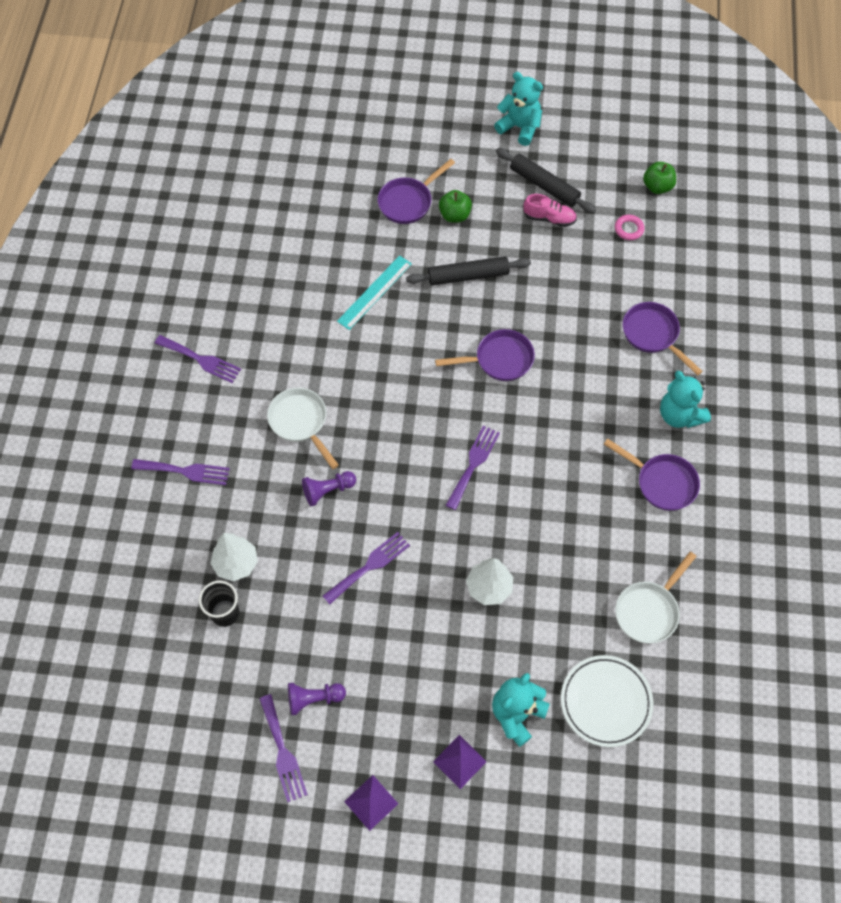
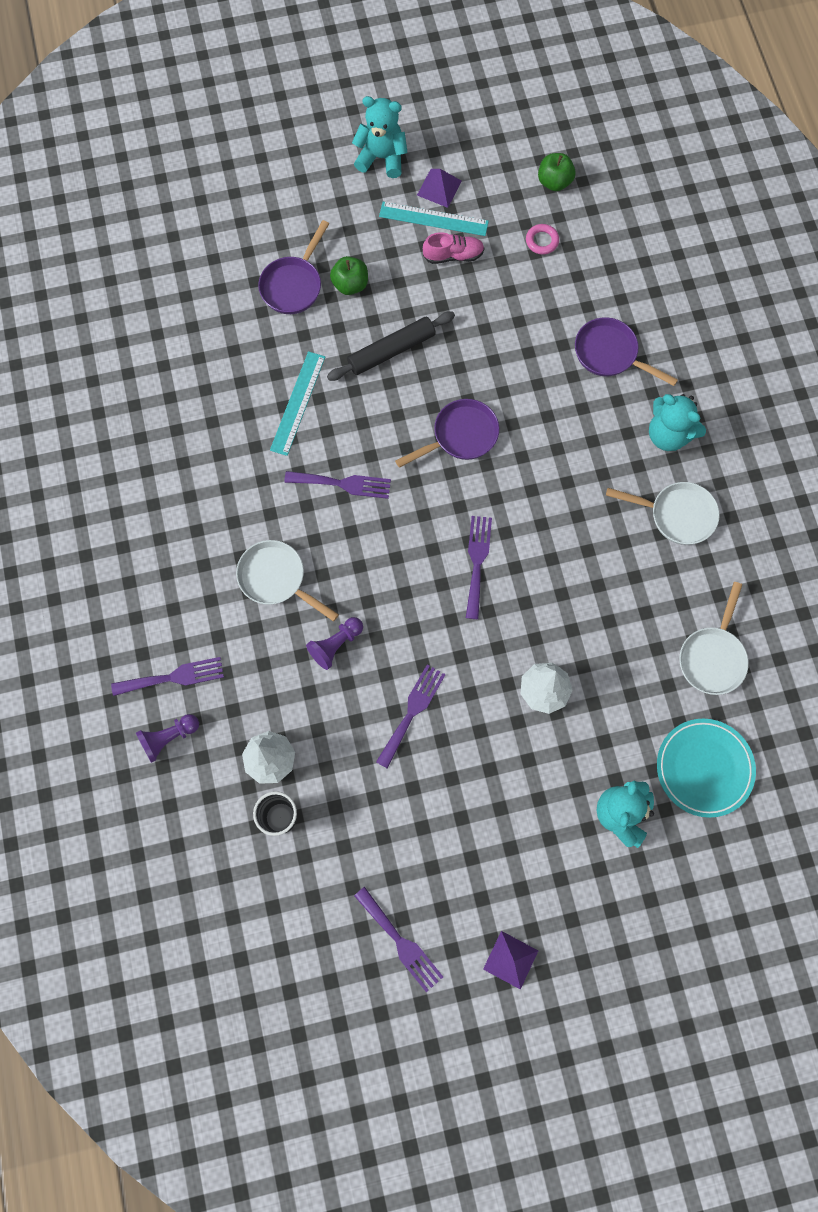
camera: 20 degrees left, 10 degrees up
(201, 360) = (138, 545): purple fork -> purple fork (343, 484)
(314, 699) = (410, 874): purple pawn -> purple pawn (168, 738)
(459, 761) = (583, 884): purple pyramid -> purple pyramid (439, 188)
(544, 185) = (433, 218): black rolling pin -> turquoise ruler
(605, 702) = (704, 768): white plate -> turquoise plate
(662, 482) = (677, 515): purple pan -> white pan

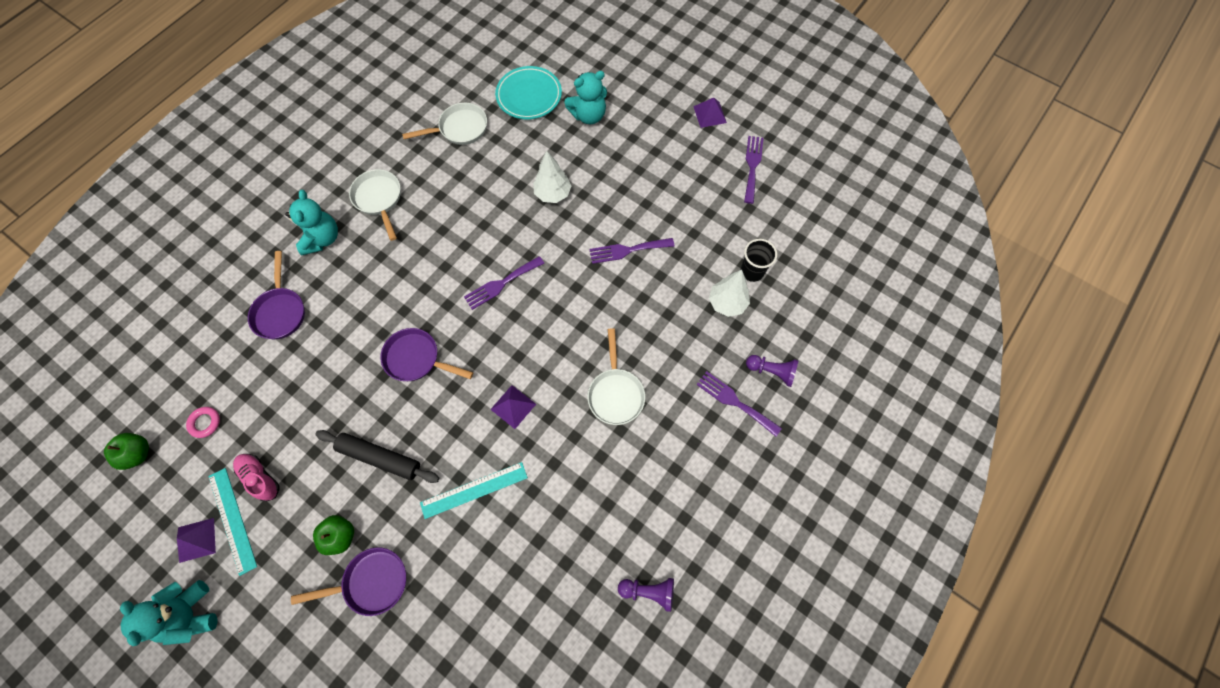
camera: 130 degrees left, 5 degrees down
(335, 645) = (626, 322): purple pawn -> purple pawn (649, 591)
(343, 484) = (513, 406): purple fork -> purple pyramid

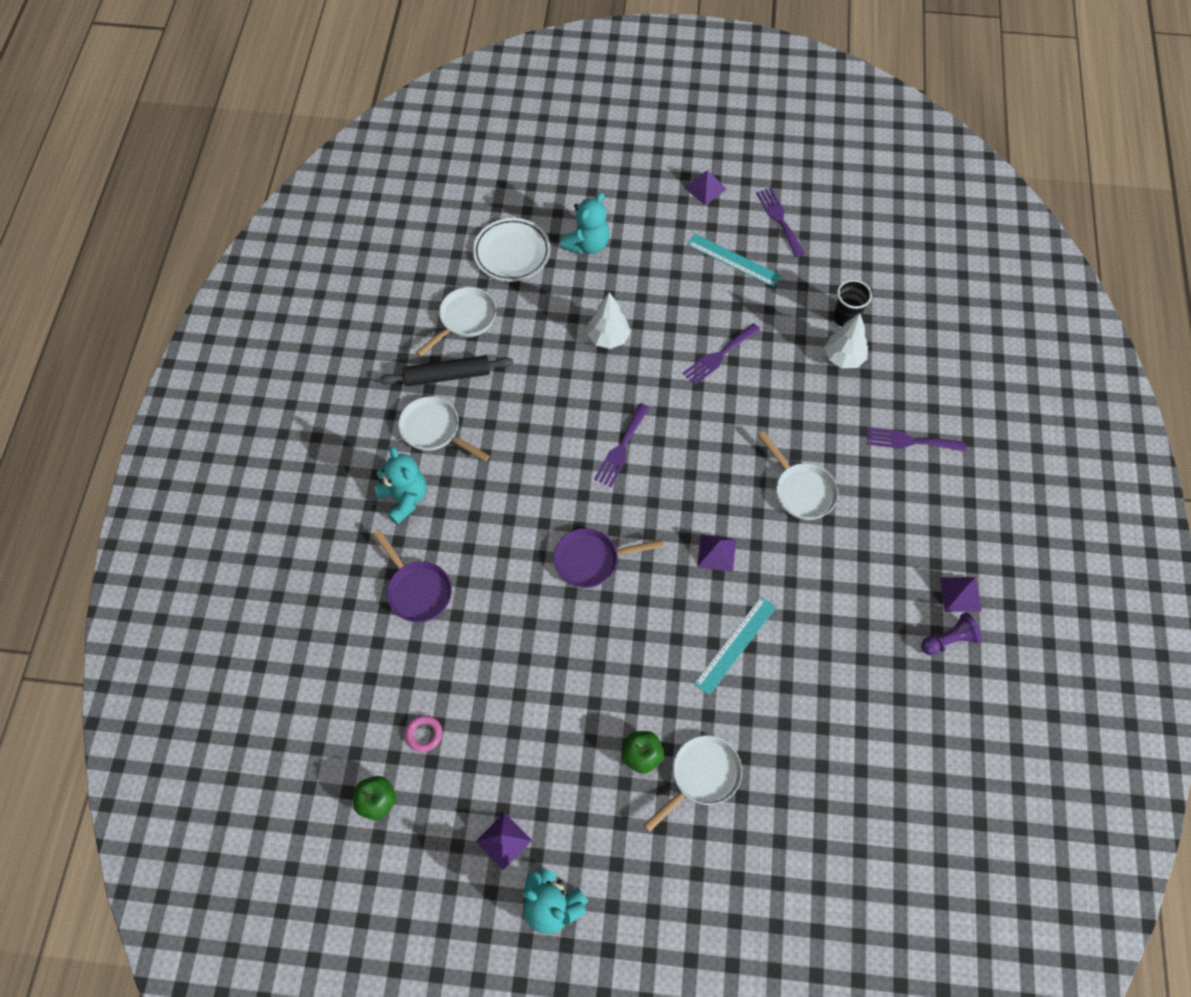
camera: 30 degrees left, 5 degrees down
(232, 520) = (525, 803): turquoise ruler -> turquoise ruler (733, 260)
(260, 478) = (522, 751): pink shoe -> none
(371, 582) = (701, 776): purple pan -> white pan
(380, 458) = (625, 667): black rolling pin -> black rolling pin (447, 376)
(529, 96) = (512, 253): turquoise plate -> white plate
(686, 557) = (960, 594): none -> purple pyramid
(771, 371) = (923, 398): purple pawn -> none

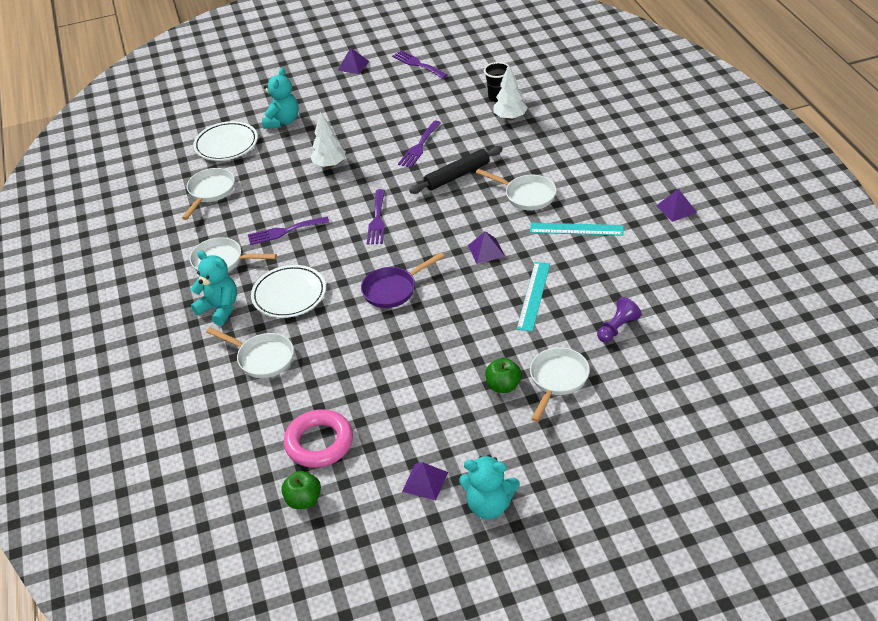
camera: 20 degrees left, 20 degrees down
(417, 590) = (262, 358): purple pan -> white pan
(424, 734) = (319, 443): pink ring -> pink ring, size x2.08
(447, 376) = (215, 227): black rolling pin -> black rolling pin (457, 175)
(482, 514) = (289, 295): none -> white plate
(733, 260) = (398, 95): turquoise ruler -> turquoise ruler (576, 229)
(910, 441) = (586, 143): purple fork -> purple fork (284, 231)
(948, 640) = (685, 235): purple pawn -> purple pawn (617, 328)

